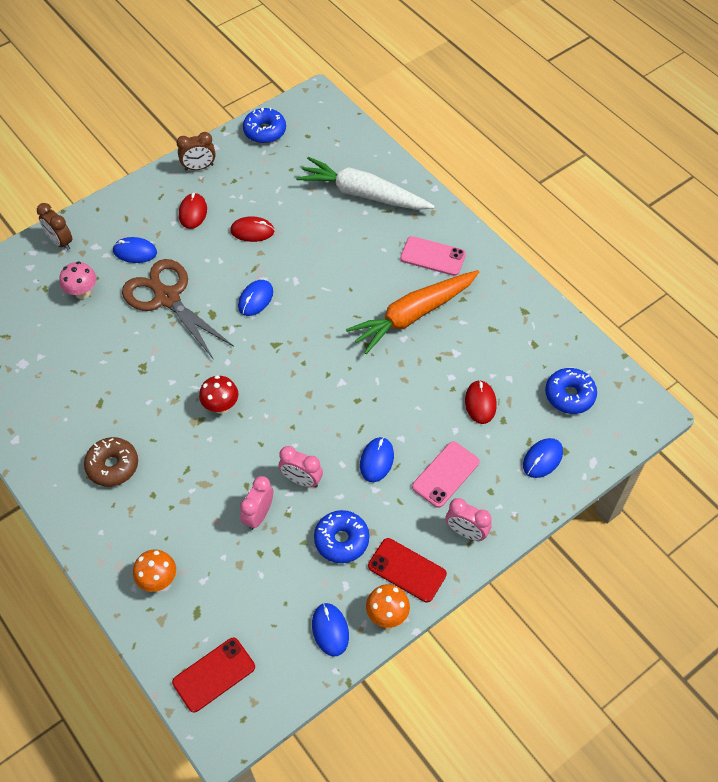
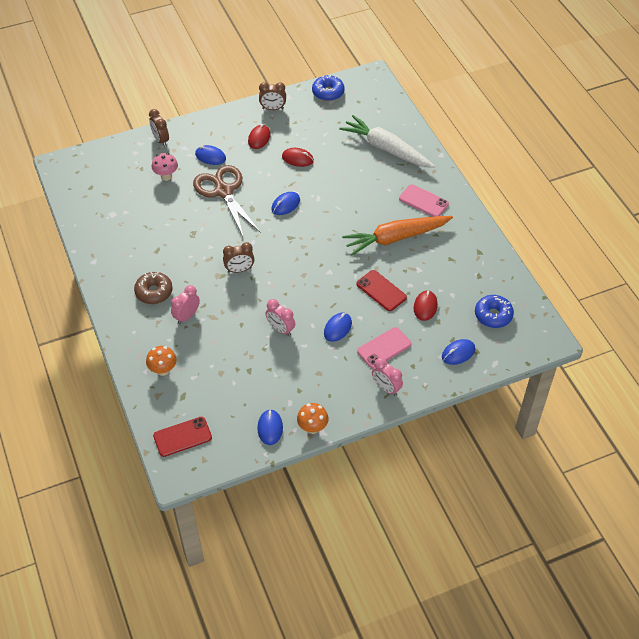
camera: 15 degrees right, 5 degrees down
(221, 406) = (239, 270): red mushroom -> brown clock
(258, 515) = (244, 345): pink clock -> pink clock (187, 316)
(341, 540) = (296, 373): blue donut -> none
(407, 570) = (336, 403): red phone -> red phone (381, 291)

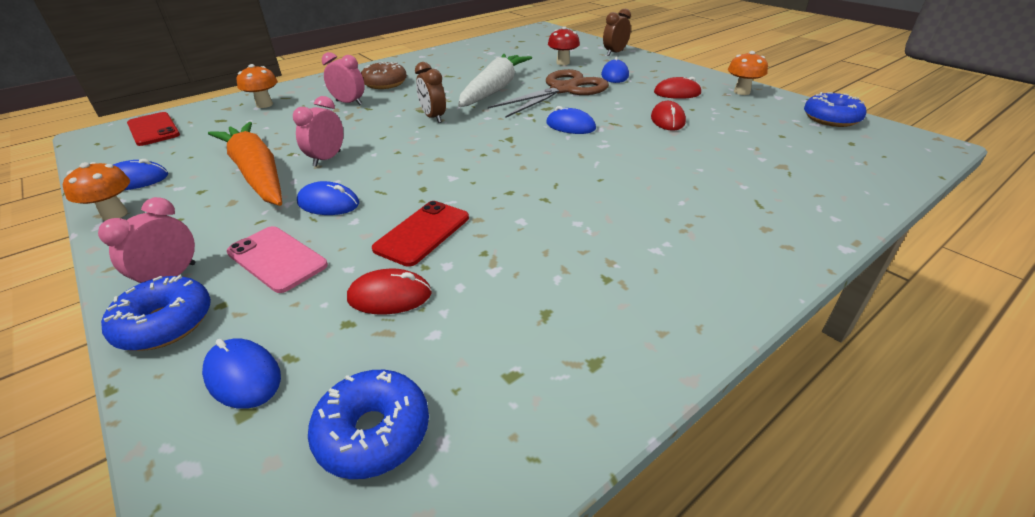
camera: 75 degrees right, 15 degrees down
(166, 176) = (563, 63): pink mushroom -> red mushroom
(273, 108) = (741, 92): brown clock -> orange mushroom
(386, 149) = (778, 184): white carrot -> white carrot (494, 89)
(396, 238) = (564, 228): orange carrot -> orange carrot (257, 174)
(420, 384) = (165, 323): none -> blue donut
(423, 201) = (688, 246): pink phone -> none

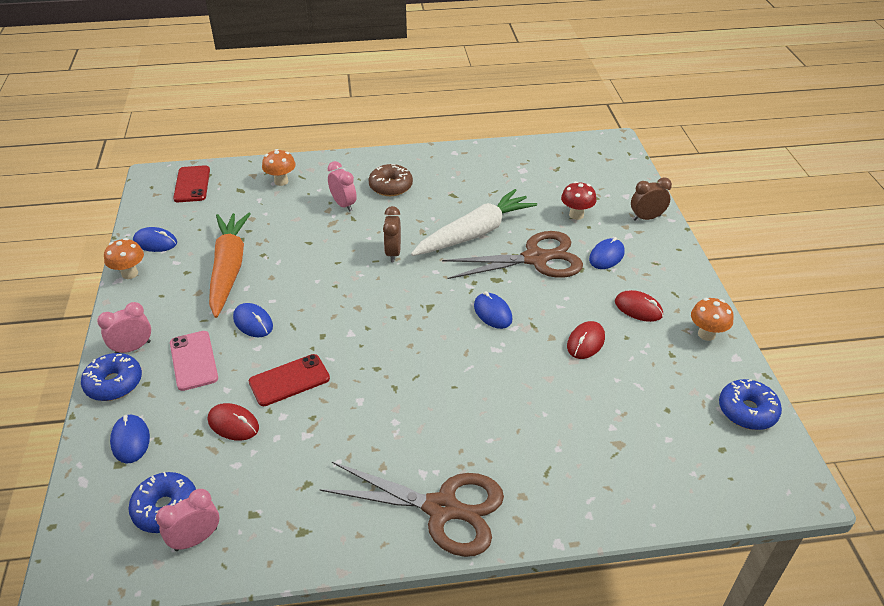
camera: 30 degrees right, 5 degrees up
(327, 159) = (282, 272): pink clock -> pink clock (196, 539)
(713, 269) = (442, 508): none -> brown scissors

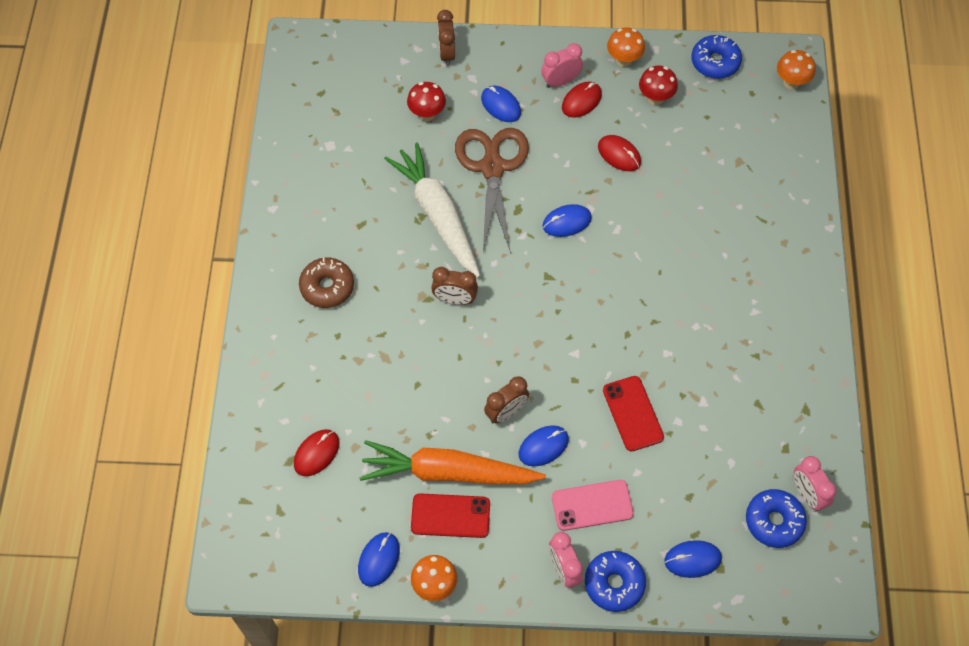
camera: 80 degrees left, 20 degrees up
(192, 184) = (261, 521): red phone -> red phone (450, 516)
(233, 424) = (683, 465): red mouse -> red mouse (316, 453)
(281, 181) = (283, 411): orange mushroom -> orange mushroom (791, 82)
(286, 295) = (506, 412): none -> brown clock
(343, 205) = (352, 342): pink clock -> pink clock (560, 81)
(442, 508) = (791, 302): brown scissors -> none
(670, 364) = (655, 98): none -> red mushroom

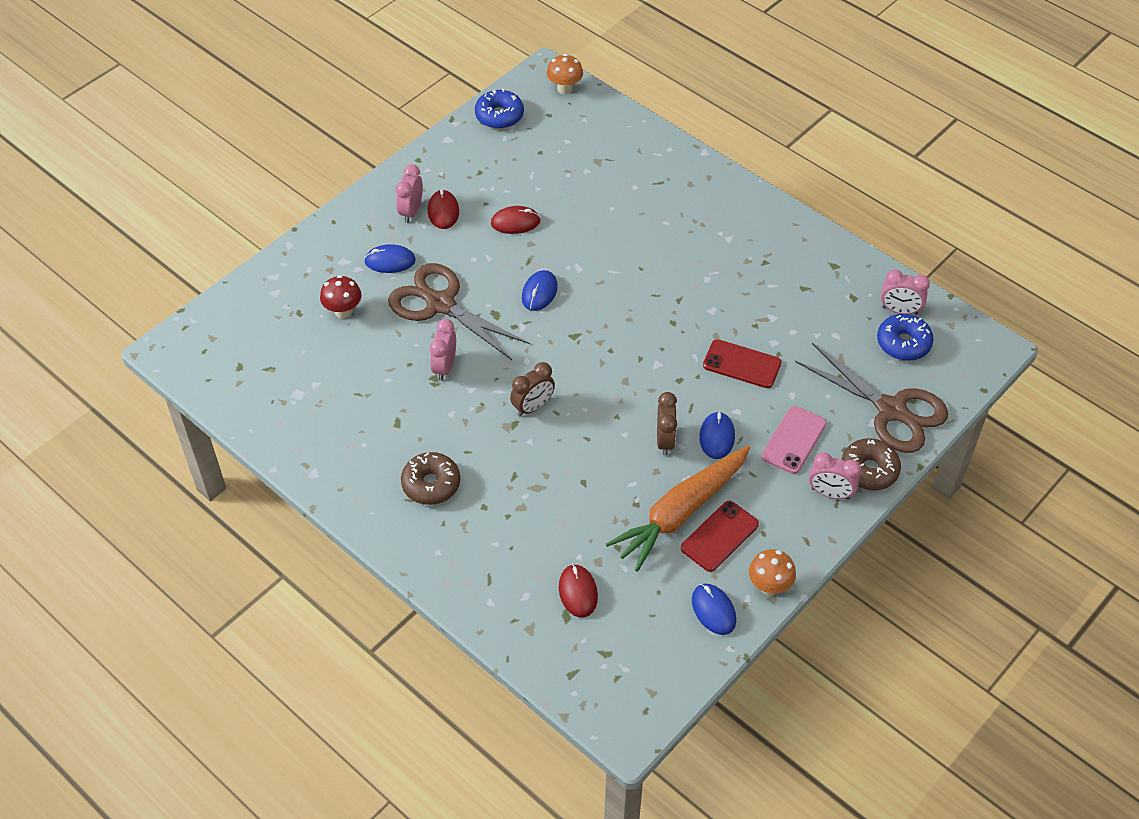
camera: 50 degrees left, 10 degrees down
(437, 215) = (444, 367): white carrot -> pink clock
(446, 54) = (301, 262): brown clock -> none
(614, 583) = (869, 470): blue donut -> brown donut
(623, 60) = (436, 163): orange mushroom -> none
(655, 98) = (491, 168): red mushroom -> none
(692, 559) = (891, 410): blue mouse -> brown scissors

